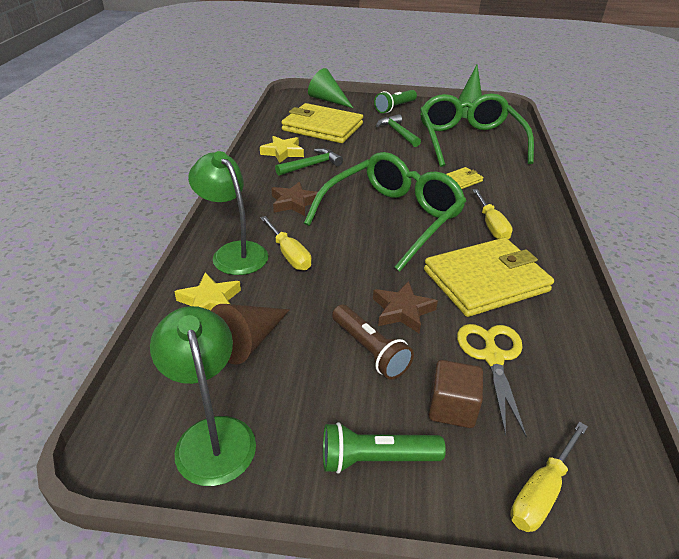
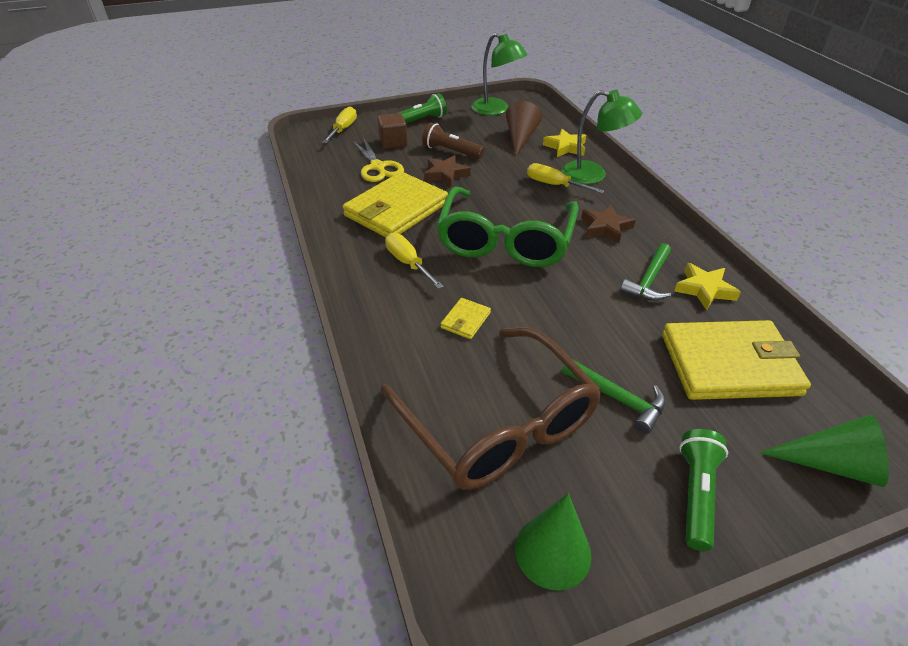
camera: 155 degrees right, 5 degrees up
(469, 141) = (498, 423): green glasses -> brown glasses

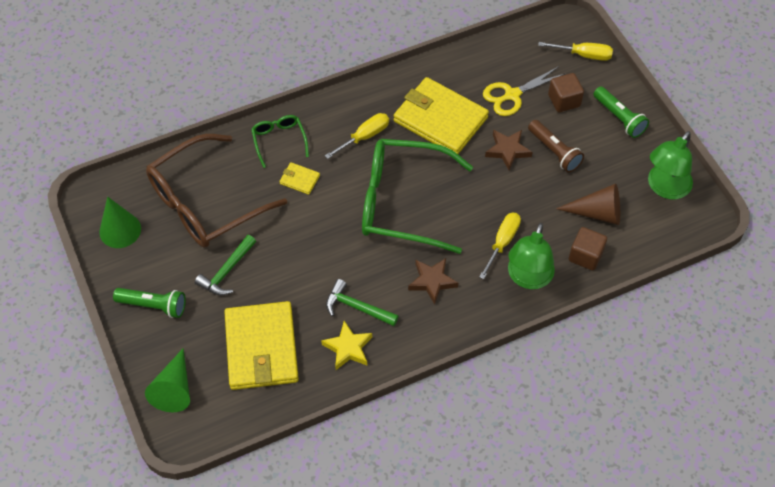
camera: 85 degrees right, 15 degrees up
(398, 338) = (279, 141): none -> green glasses
(451, 152) = (554, 152): brown flashlight -> brown flashlight turned 120 degrees clockwise
(565, 147) = (585, 256): yellow star -> brown cube

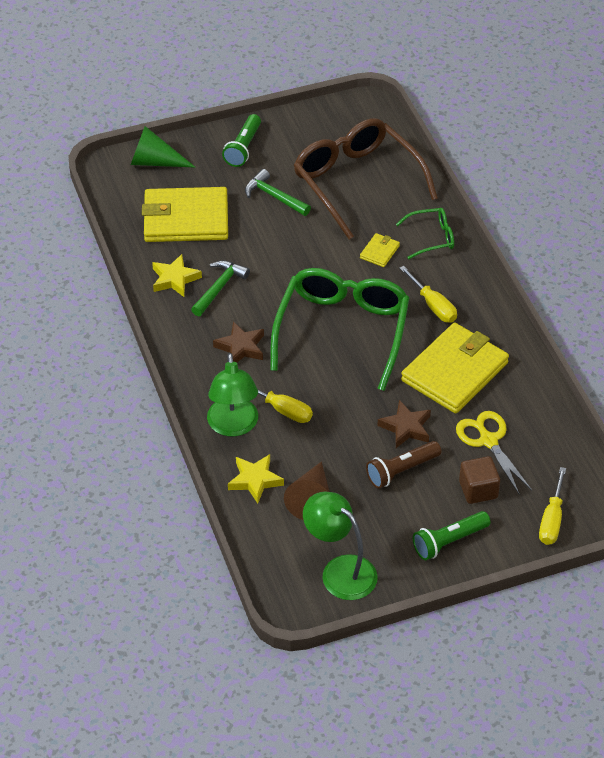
camera: 95 degrees right, 10 degrees down
(120, 230) = (330, 125): green cone -> none
(528, 278) = (233, 426): green lamp -> green lamp turned 120 degrees counterclockwise
(585, 256) = (255, 480): brown cube -> yellow star

